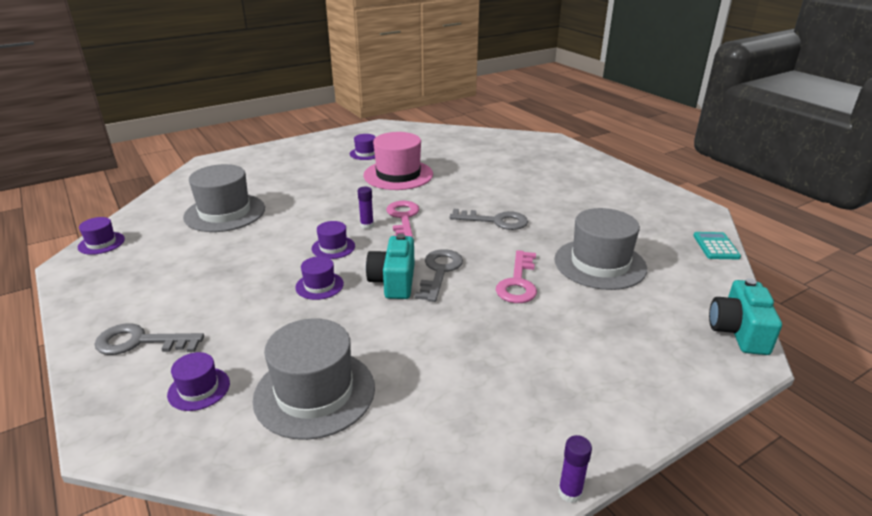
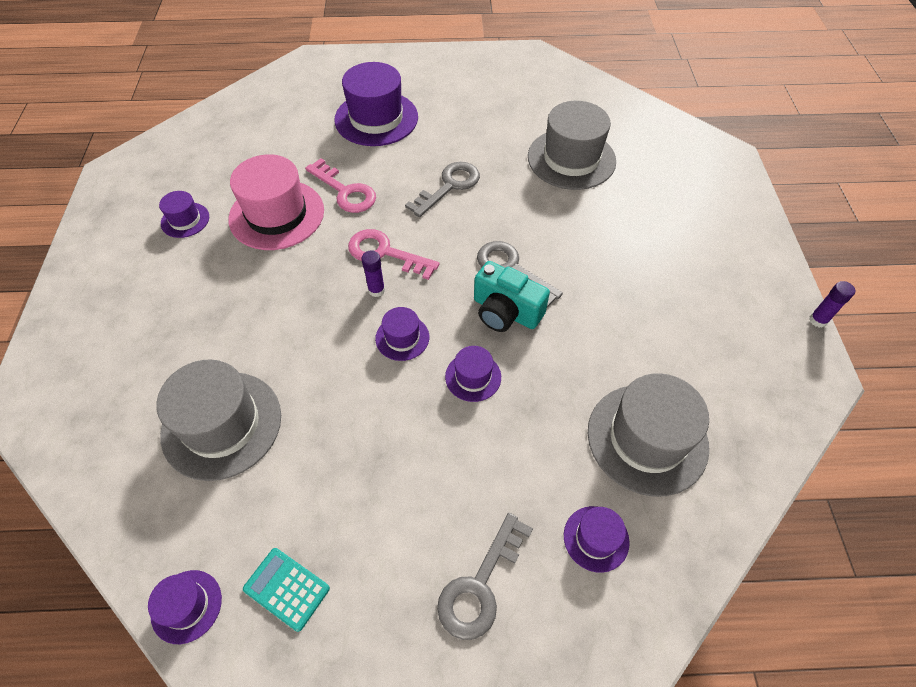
camera: 60 degrees left, 25 degrees up
(518, 282) = (565, 224): pink key -> pink key (345, 191)
(526, 176) = (376, 118): none -> purple hat
(716, 246) = (591, 82): turquoise calculator -> turquoise calculator (287, 588)
(738, 331) = (701, 140): turquoise camera -> none

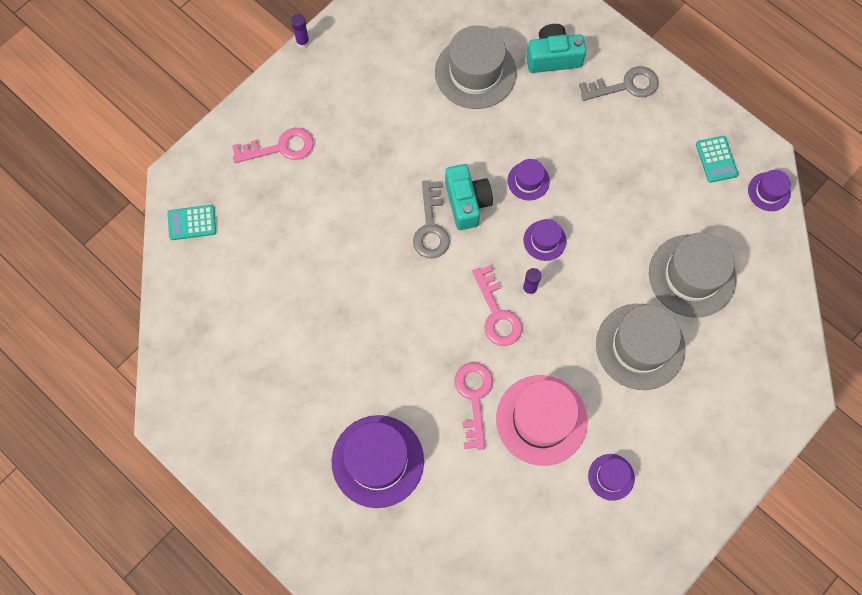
camera: 135 degrees left, 15 degrees up
(449, 186) = (396, 333): grey key -> none
(571, 159) = (284, 276): grey hat -> grey hat (640, 346)
(596, 538) = (553, 57): purple hat -> turquoise camera
(676, 140) = (192, 222): none -> turquoise calculator
(699, 228) = (280, 147): none -> pink key

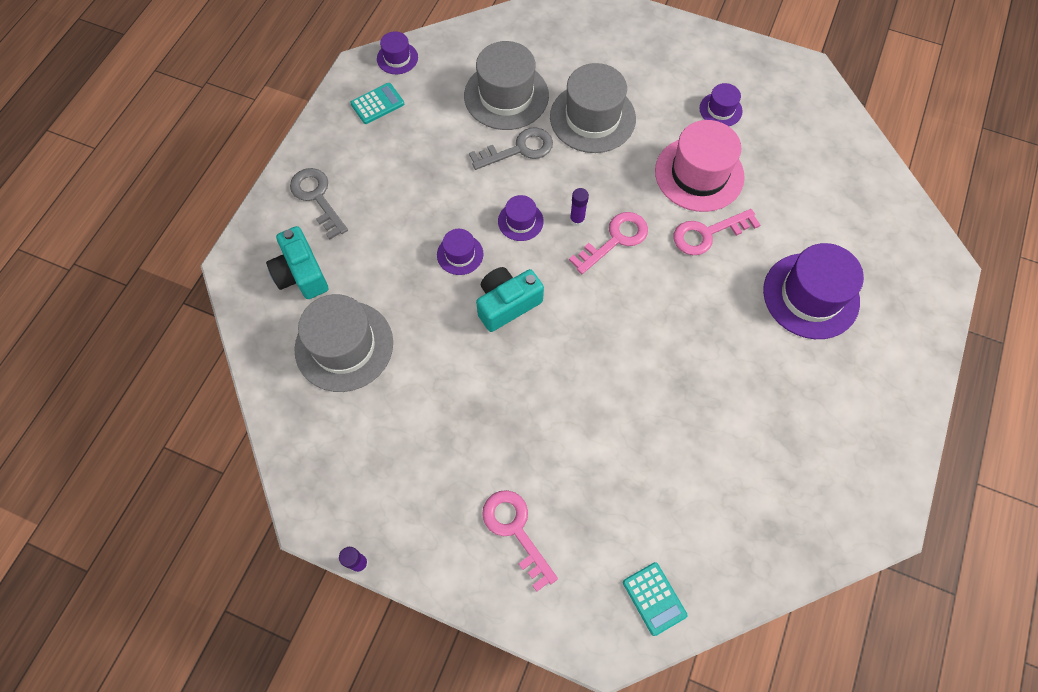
camera: 110 degrees left, 5 degrees down
(431, 227) = (549, 329): grey key -> grey key (519, 149)

